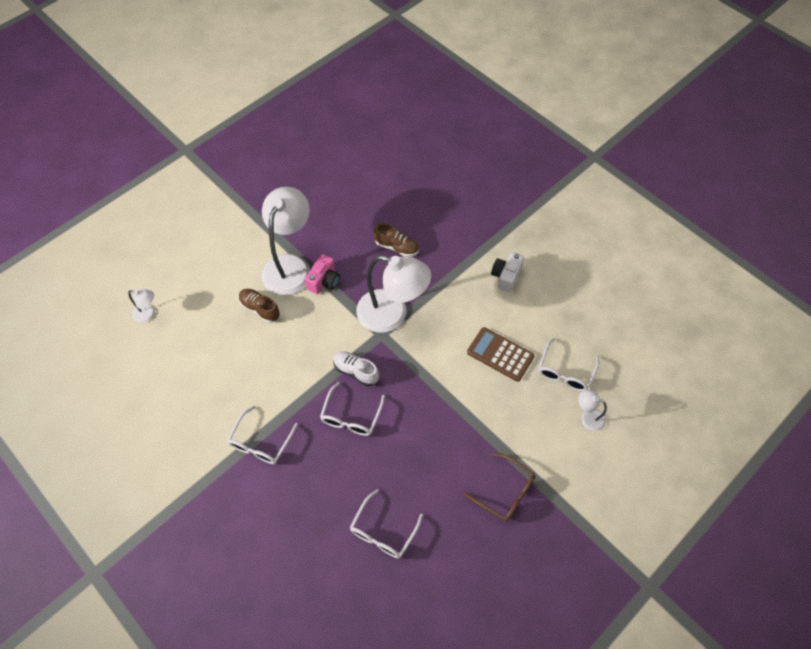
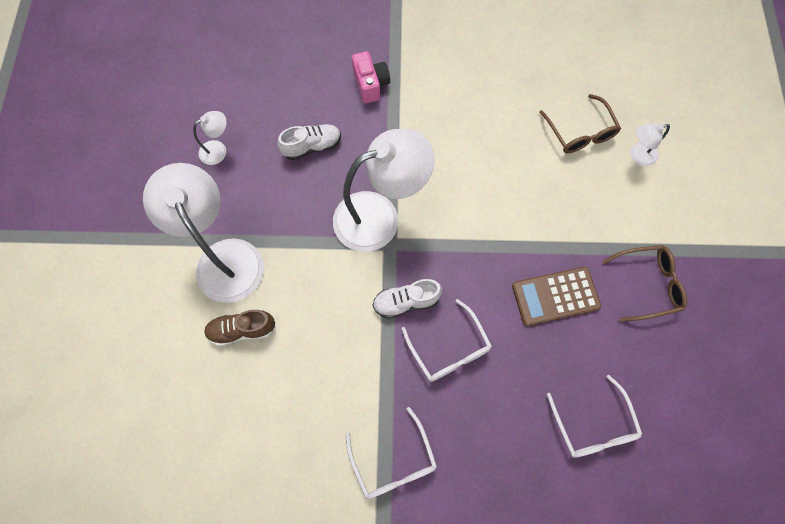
camera: 45 degrees left, 10 degrees up
(148, 314) = (121, 451): white lamp -> white lamp (218, 150)
(324, 281) = (277, 242): pink camera -> pink camera (370, 84)
(396, 247) = (312, 146): brown shoe -> white shoe
(500, 354) = (513, 166): brown calculator -> brown calculator (555, 296)
(506, 276) = (441, 89): white camera -> none
(565, 371) = (579, 132): white glasses -> brown glasses

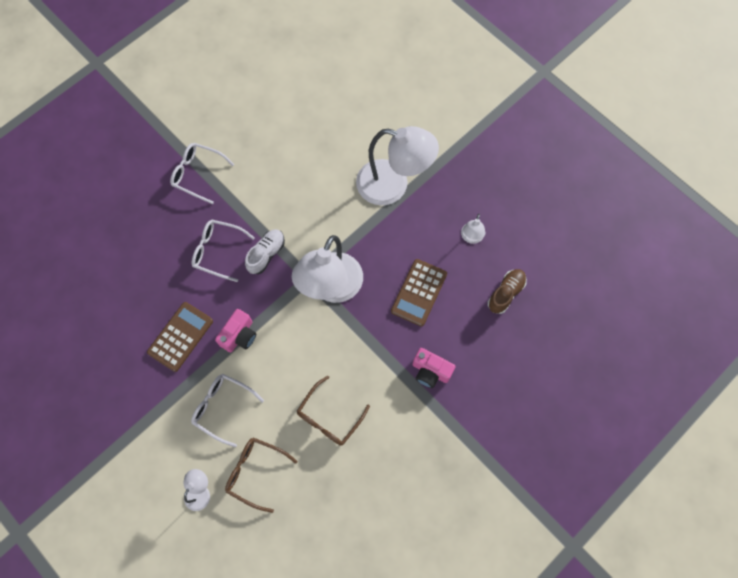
camera: 135 degrees right, 0 degrees up
(242, 330) = (340, 161): brown shoe -> brown shoe (506, 293)
(312, 146) = (419, 292): white shoe -> brown calculator
(500, 248) = (239, 335): none -> pink camera
(592, 424) = (103, 283): white glasses -> white glasses (223, 408)
(647, 285) = (128, 396): brown glasses -> brown glasses (329, 416)

